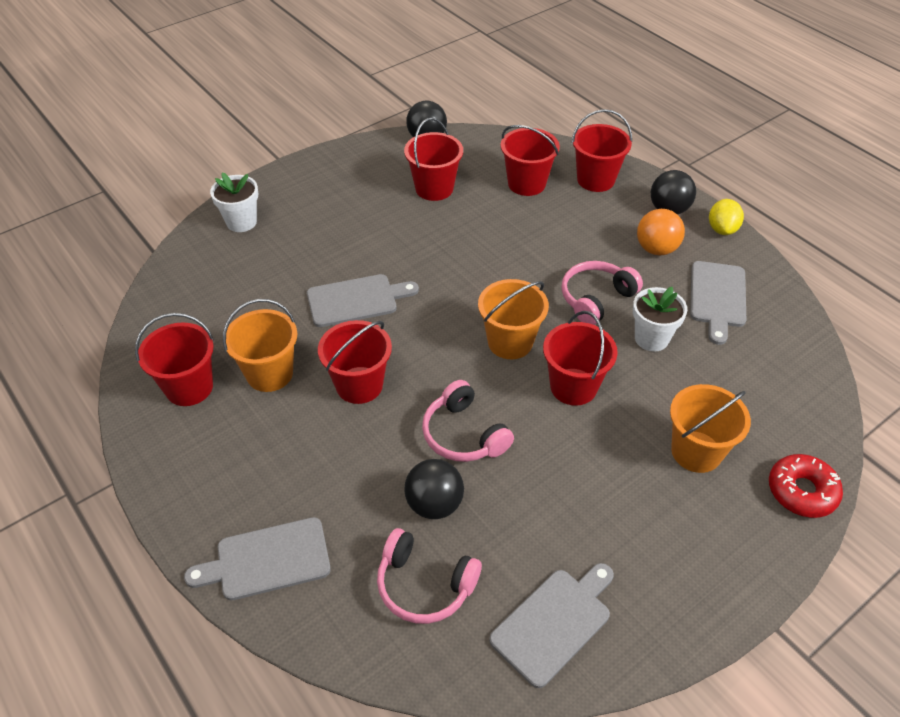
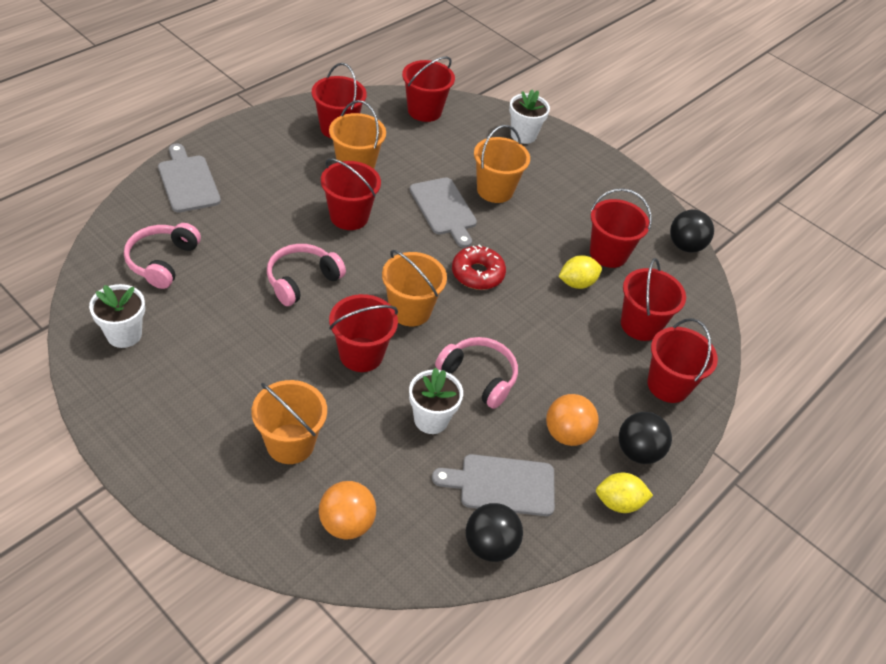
camera: 75 degrees right, 0 degrees up
(175, 300) = (424, 111): none -> red bucket
(331, 256) = (495, 190): none -> orange bucket
(434, 504) = (233, 264): black ball -> black ball (490, 545)
(473, 215) = (577, 283): none -> yellow lemon
(554, 623) = (124, 334): grey cutting board -> white flower pot
(780, 410) = (346, 523): none -> orange ball
(801, 491) = (245, 527): red donut -> red donut (477, 274)

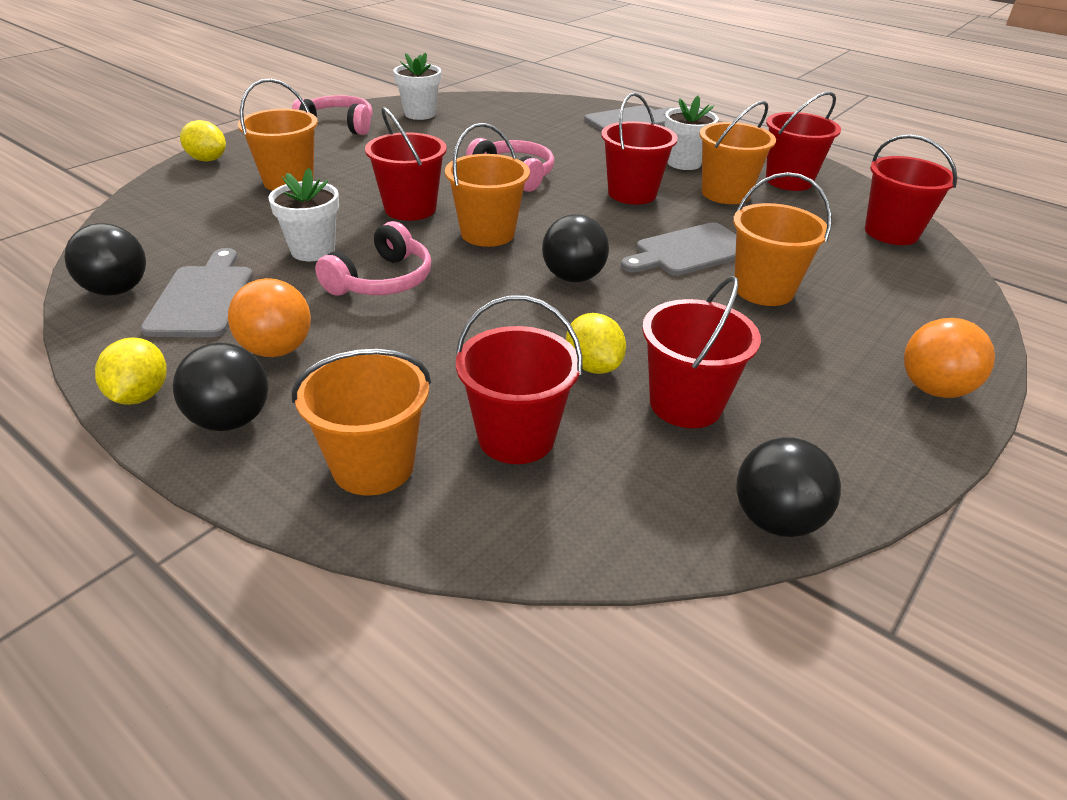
camera: 90 degrees right, 10 degrees down
(162, 261) = (514, 119): pink headphones -> pink headphones (338, 126)
(219, 520) = (207, 159): none -> yellow lemon
(346, 523) = (182, 211): orange ball -> orange ball (933, 389)
(477, 274) = (573, 277): red donut -> black ball
(523, 135) = (930, 316): white flower pot -> white flower pot (684, 163)
(668, 385) = (373, 466): red bucket -> orange bucket

